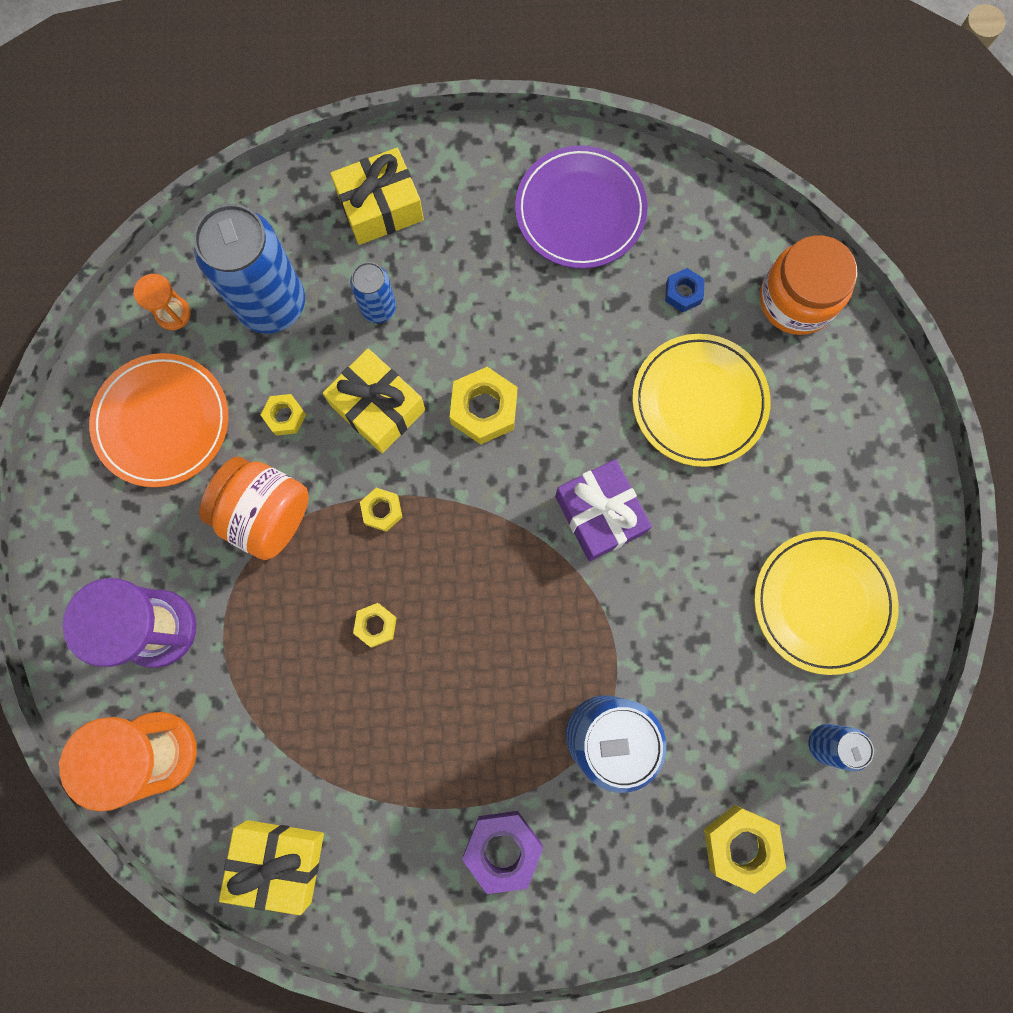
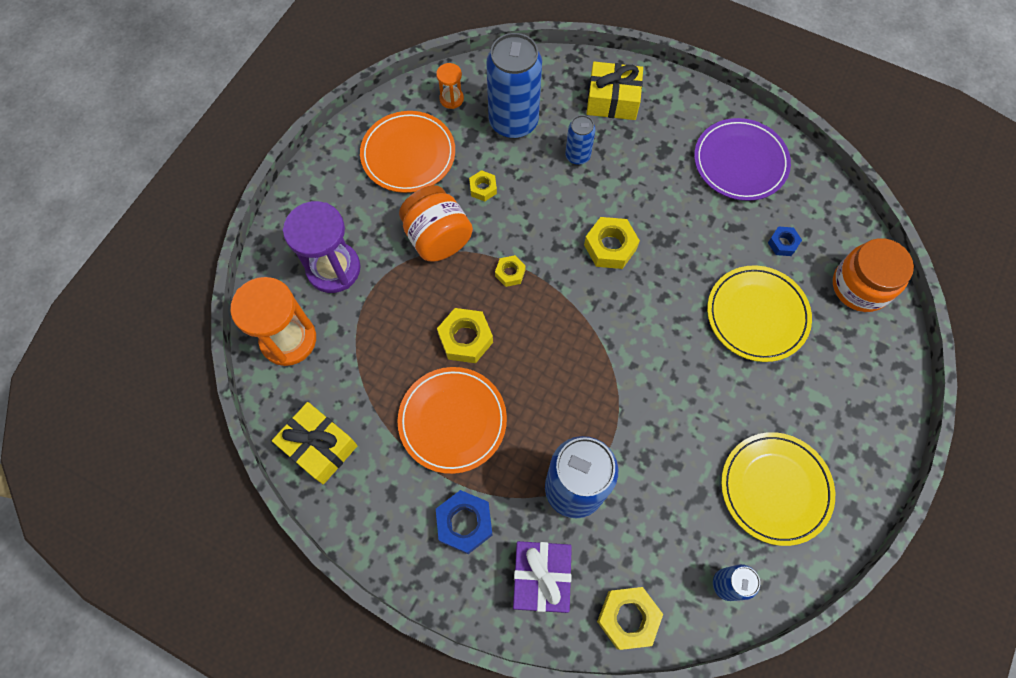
camera: 30 degrees right, 10 degrees down
(376, 625) = (465, 339): yellow nut -> yellow nut, size x1.73
(378, 407) = (543, 212): yellow gift -> none
(419, 736) = (452, 421): none -> orange plate
(502, 848) = (464, 523): purple nut -> blue nut
(599, 514) = (650, 349): purple gift -> purple gift (541, 578)

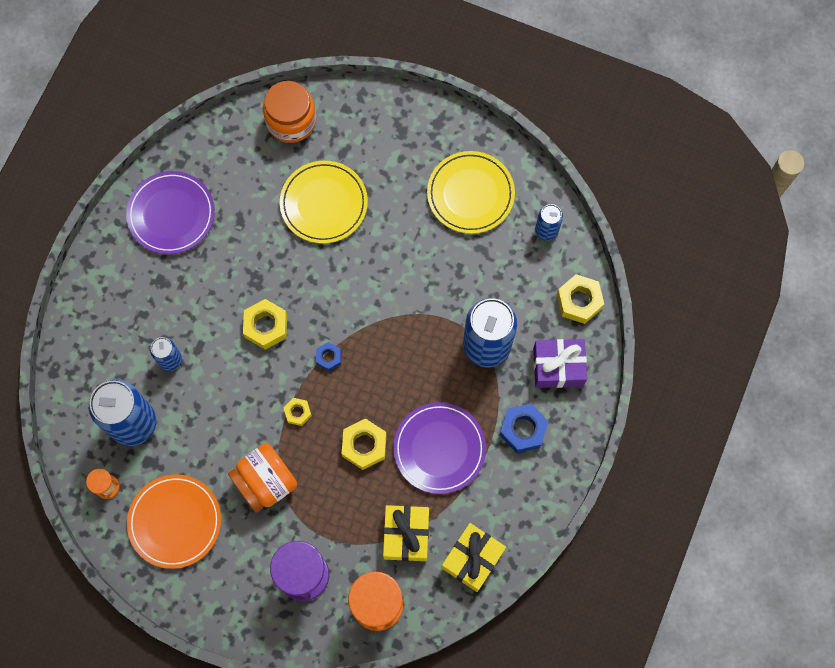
camera: 95 degrees left, 5 degrees up
(452, 421) = (439, 449): orange plate -> purple plate
(483, 188) = (210, 445): yellow nut -> none
(612, 100) = (105, 330): yellow gift -> yellow gift (406, 535)
(782, 243) = (254, 181): blue nut -> blue nut (328, 357)

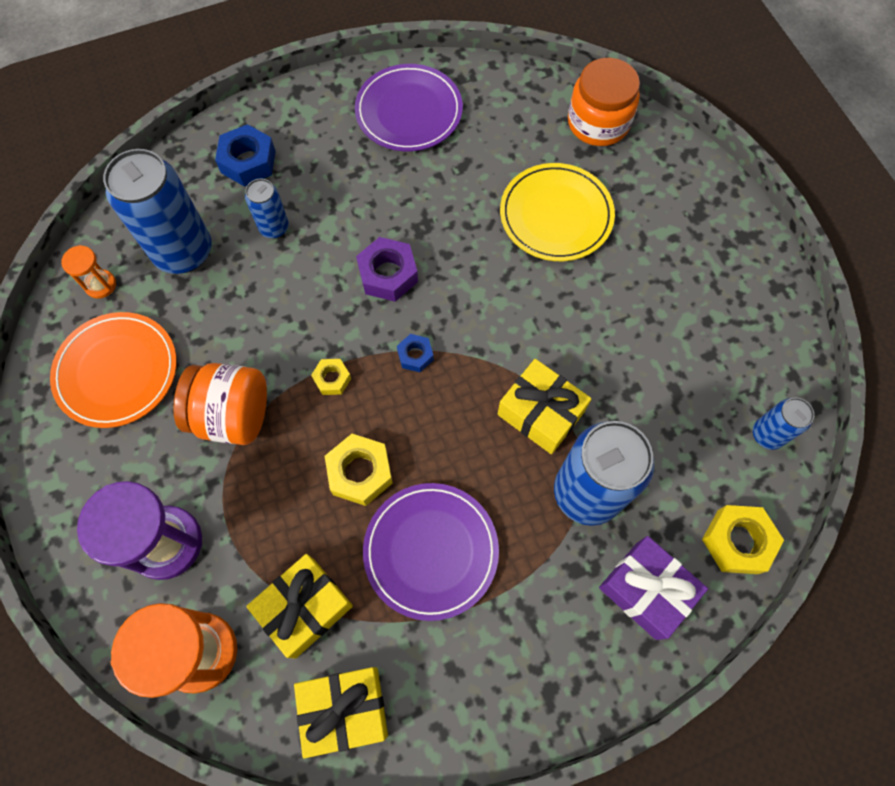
camera: 45 degrees right, 5 degrees down
(266, 326) = (388, 274): yellow nut -> purple nut
(425, 326) = (540, 413): none -> yellow gift
(470, 194) = (715, 328): yellow plate -> none
(523, 430) = (540, 620): blue nut -> blue nut (248, 162)

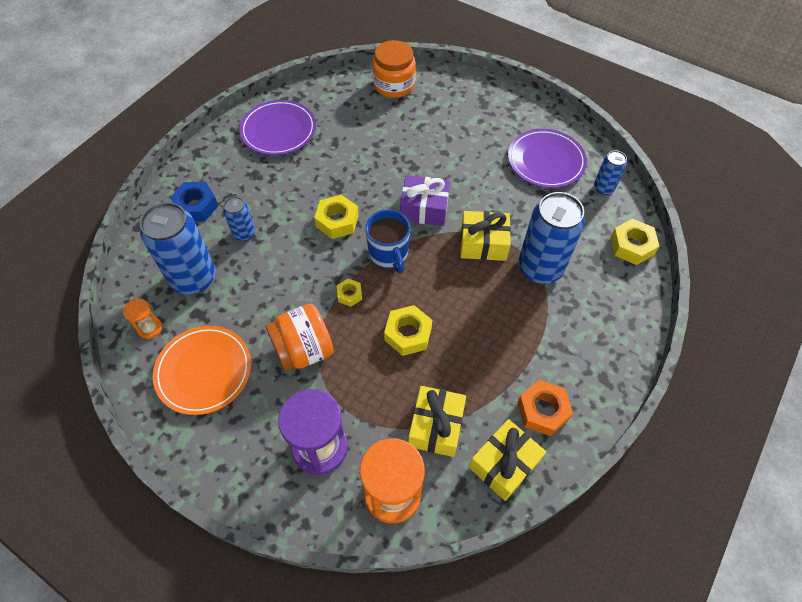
camera: 35 degrees left, 10 degrees down
(388, 274) = (337, 221): purple nut -> yellow nut
(415, 355) = (389, 254): blue nut -> blue mug
(431, 551) = (482, 349): purple plate -> purple plate (546, 161)
(441, 678) = (542, 410): none -> orange nut
(556, 215) = (409, 141): yellow plate -> none
(646, 590) = (608, 297): purple gift -> purple gift (424, 208)

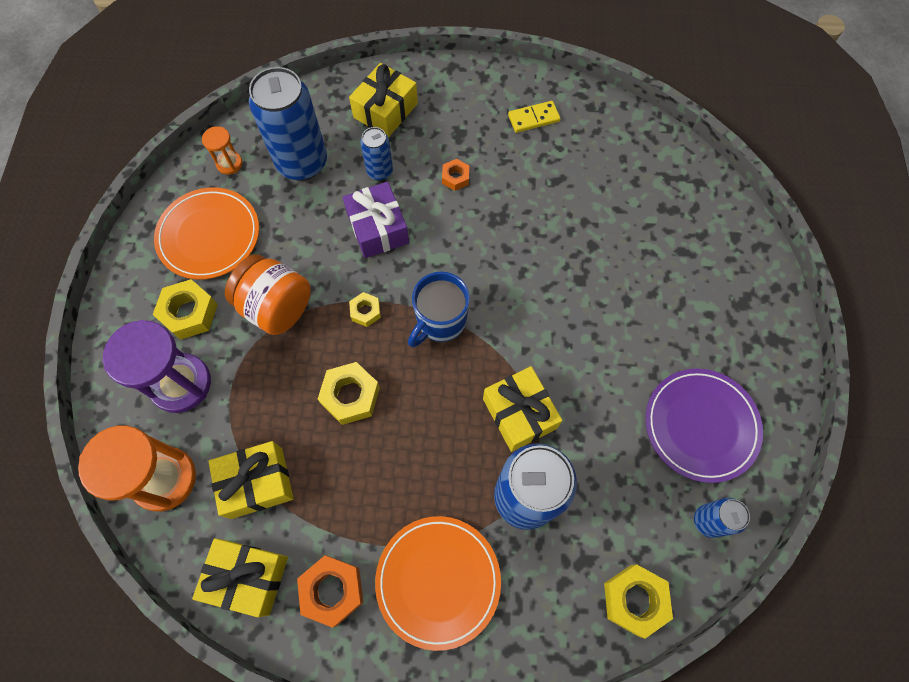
camera: 60 degrees right, 10 degrees up
(196, 206) = (385, 110): blue nut -> yellow gift
(278, 130) = (533, 118): purple plate -> yellow domino
(287, 193) = (455, 177): none -> orange nut
(337, 221) = (451, 246): yellow nut -> yellow nut (189, 313)
(394, 85) = (691, 189): orange jar -> none
(424, 208) = (527, 323): purple gift -> purple gift (378, 228)
(568, 343) = (438, 581): none -> orange plate

